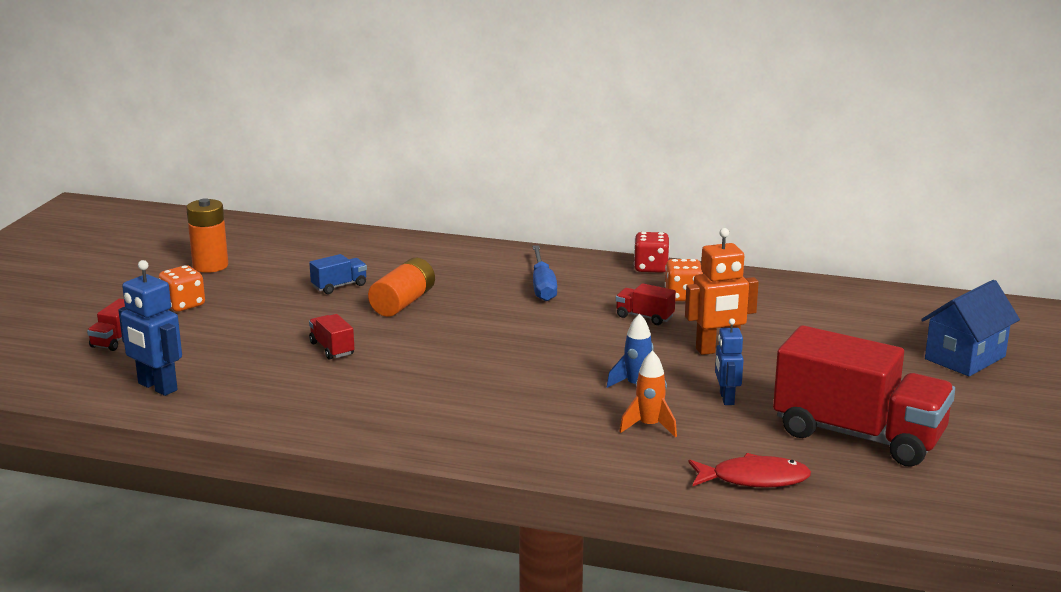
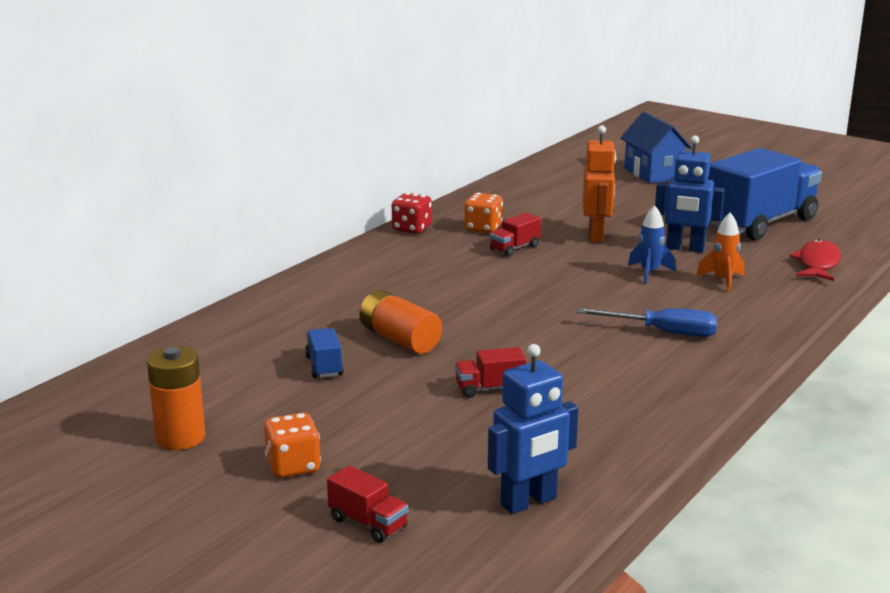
camera: 70 degrees left, 0 degrees up
(542, 286) = (414, 274): blue screwdriver -> blue screwdriver (663, 332)
(726, 398) = (685, 248): blue robot -> blue robot, size x1.58
(858, 435) = (760, 223): red truck -> blue truck

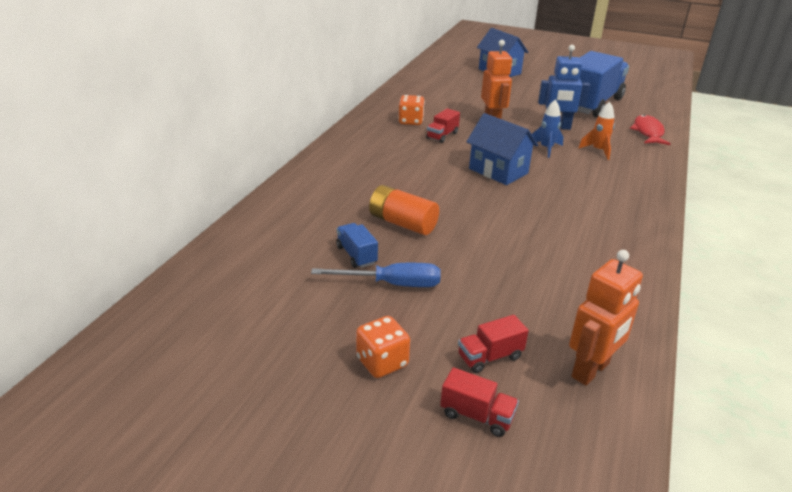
camera: 15 degrees left, 10 degrees up
(180, 437) = (269, 345): orange battery -> none
(412, 228) = (359, 125): red dice -> none
(490, 388) = (496, 261): red truck -> red truck (490, 357)
(529, 502) = (591, 370): blue robot -> orange robot
(563, 294) = (498, 171): none -> blue house
(663, 332) = (587, 197): blue screwdriver -> blue screwdriver (392, 284)

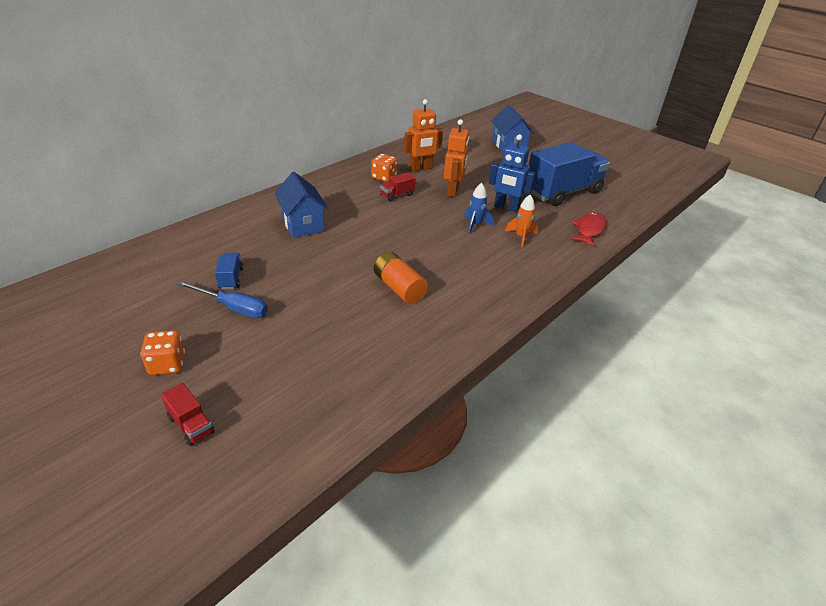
camera: 20 degrees right, 5 degrees up
(402, 223) = (290, 262): orange battery -> orange battery (399, 288)
(490, 357) = (246, 385): red truck -> none
(498, 171) = (412, 236): blue house -> blue house (302, 224)
(591, 370) = (310, 420): orange robot -> orange robot (421, 168)

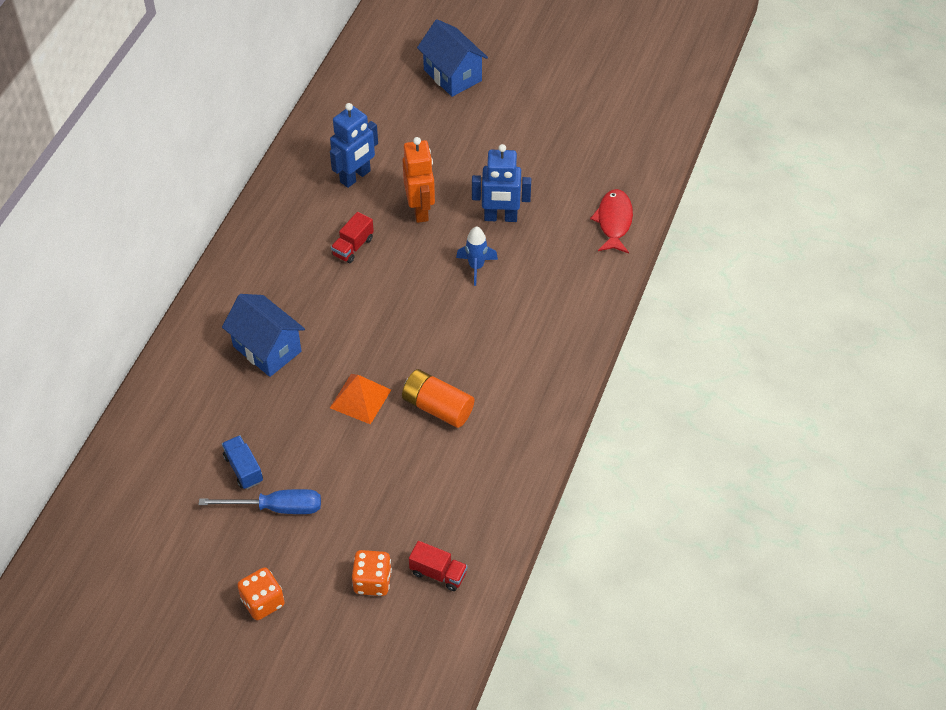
camera: 20 degrees left, 15 degrees up
(191, 425) = (336, 652): red truck -> red truck (438, 573)
(345, 266) = (360, 398): none -> orange pyramid
(384, 177) = (316, 216): orange dice -> orange dice (372, 581)
(421, 168) = (355, 177): orange robot -> blue robot
(521, 237) = (538, 267): orange rocket -> none
(562, 192) = (560, 157): blue truck -> none

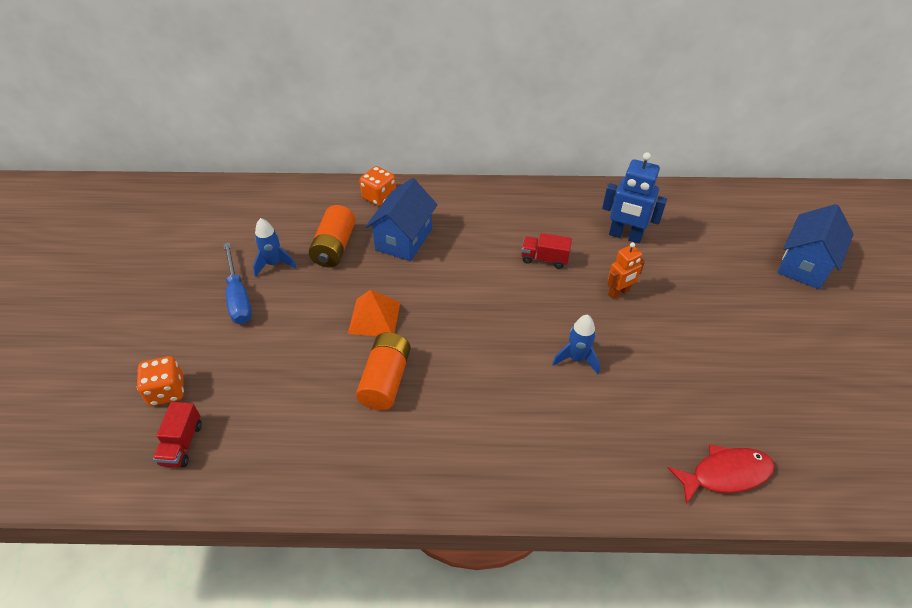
camera: 70 degrees right, 5 degrees down
(243, 469) = (274, 264): blue truck -> blue rocket
(246, 411) = (334, 247): none -> orange battery
(263, 602) = (138, 319): orange dice -> orange dice (379, 197)
(420, 210) = (619, 292): orange robot -> orange robot, size x0.63
(500, 217) = (654, 360): blue robot -> none

